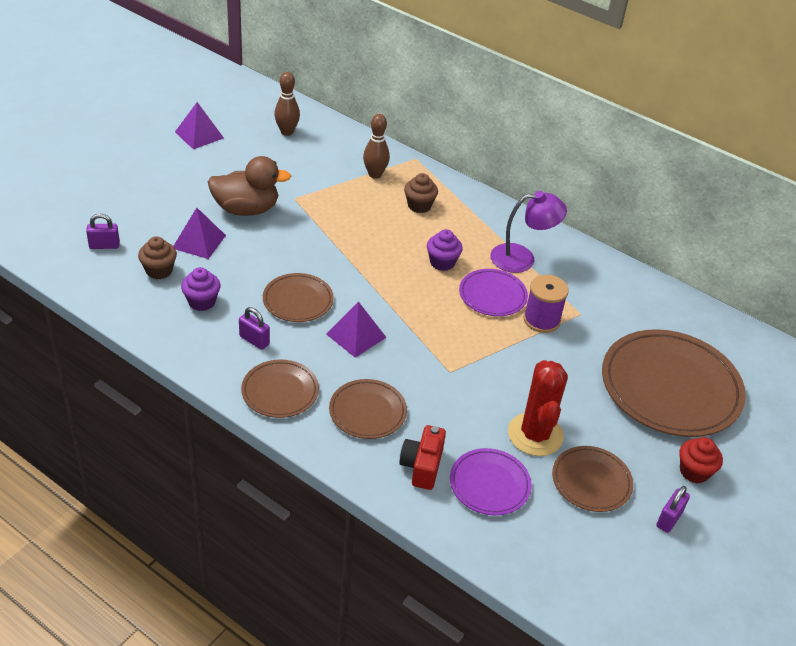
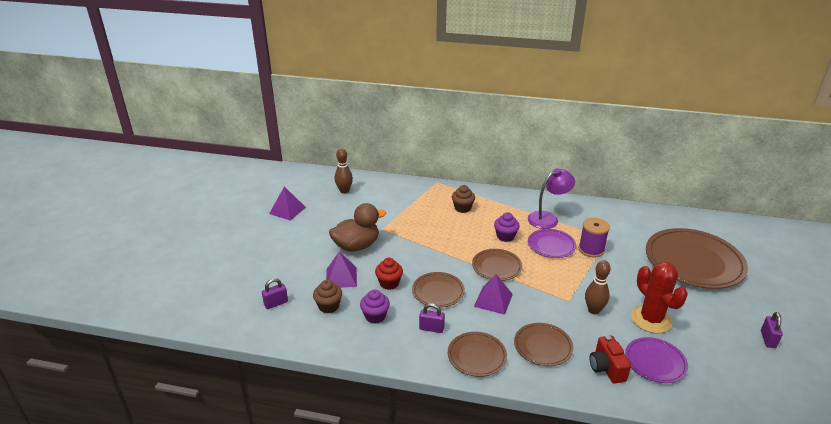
camera: 20 degrees left, 10 degrees down
(375, 174) = (420, 199): brown bowling pin -> brown bowling pin (594, 310)
(591, 481) = (707, 335): brown plate -> brown plate (496, 267)
(694, 471) = (752, 305): red cupcake -> red cupcake (389, 283)

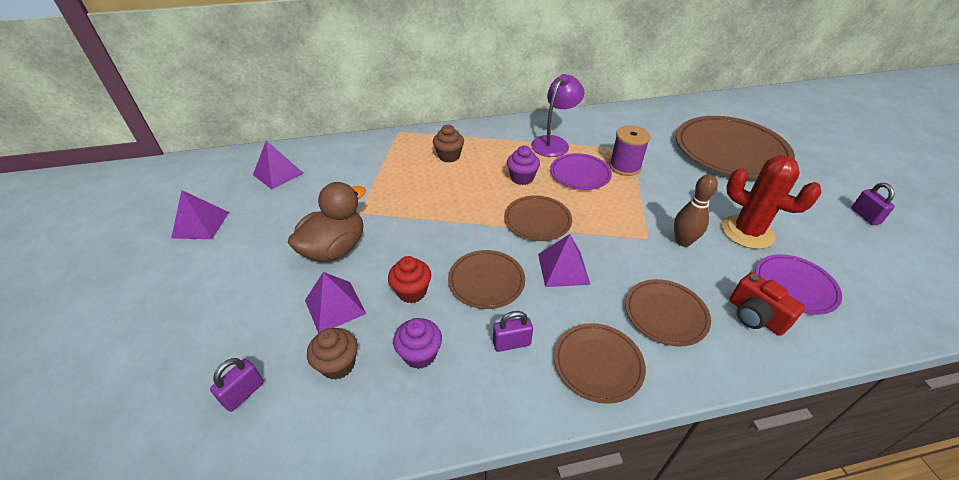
camera: 25 degrees left, 10 degrees up
(344, 191) = (278, 173): brown bowling pin -> purple pyramid

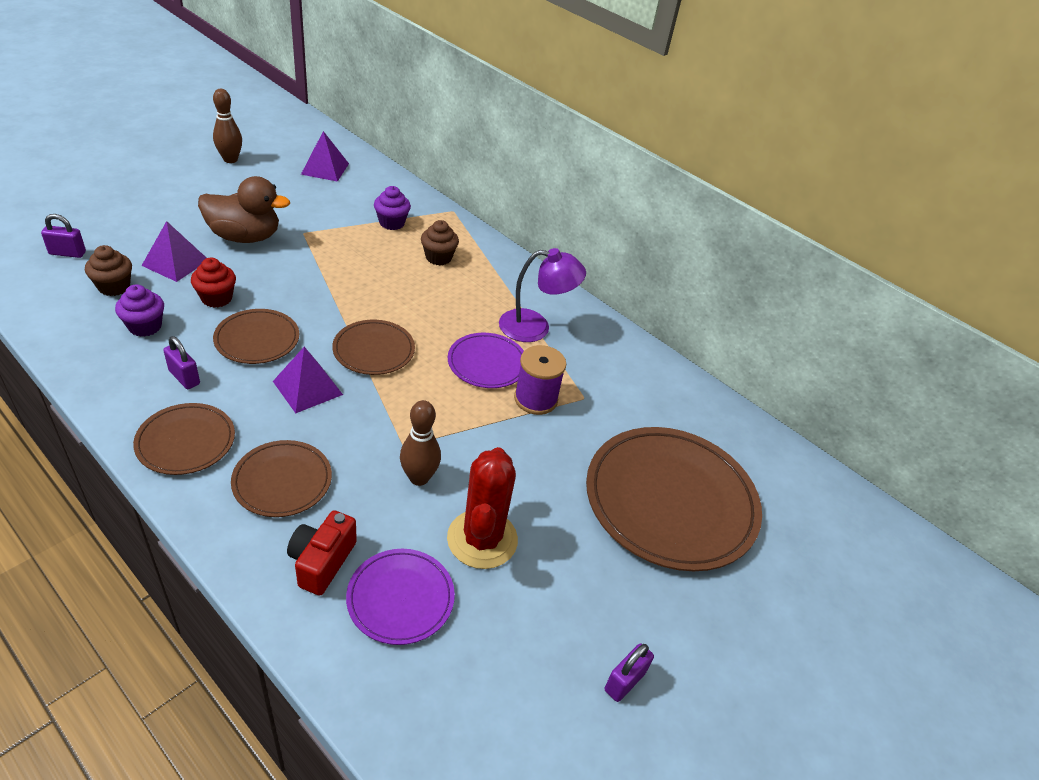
camera: 50 degrees right, 0 degrees up
(200, 224) = (230, 159): purple pyramid -> brown bowling pin
(522, 178) = (441, 320): purple cupcake -> purple cupcake (392, 223)

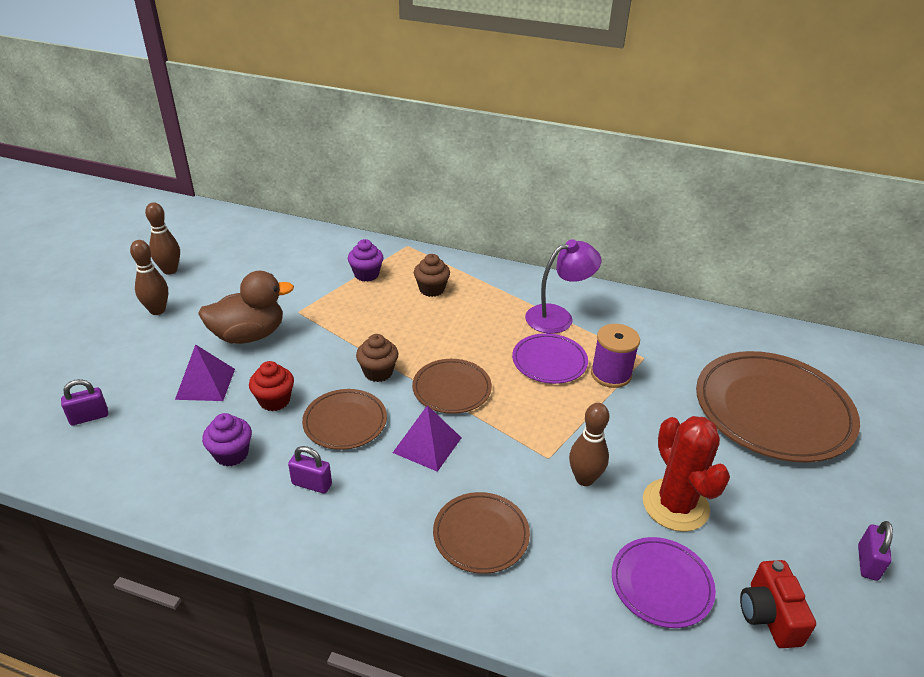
camera: 20 degrees left, 5 degrees down
(114, 287) = (167, 430): brown cupcake -> brown cupcake (378, 372)
(186, 441) = (367, 541): brown plate -> none
(191, 189) = (157, 310): none -> brown bowling pin
(322, 561) = (575, 586): red camera -> red camera (768, 615)
(325, 168) = (265, 248): purple pyramid -> none

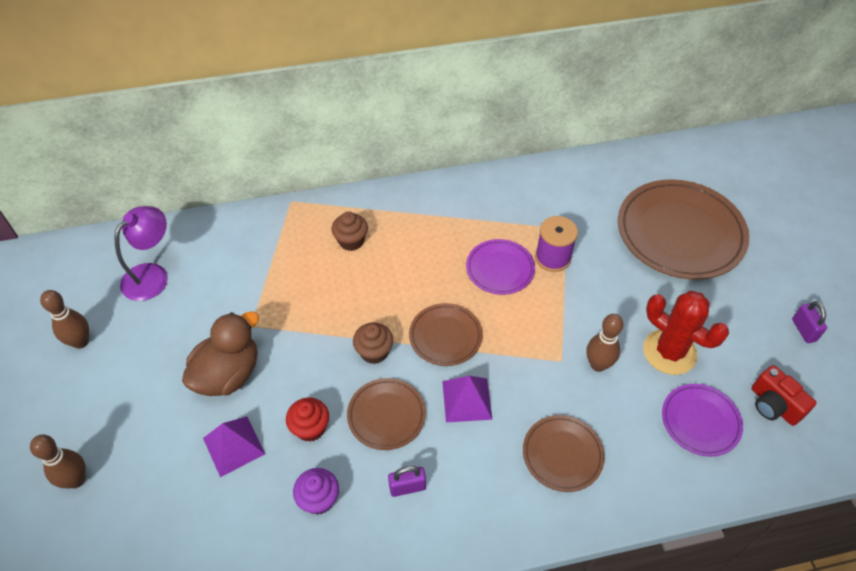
camera: 30 degrees left, 15 degrees up
(89, 417) = (156, 540): purple padlock -> none
(157, 310) = (112, 393): brown bowling pin -> brown bowling pin (76, 480)
(366, 274) = (280, 253): purple cupcake -> none
(558, 317) = (475, 219): purple lamp -> purple lamp (152, 275)

